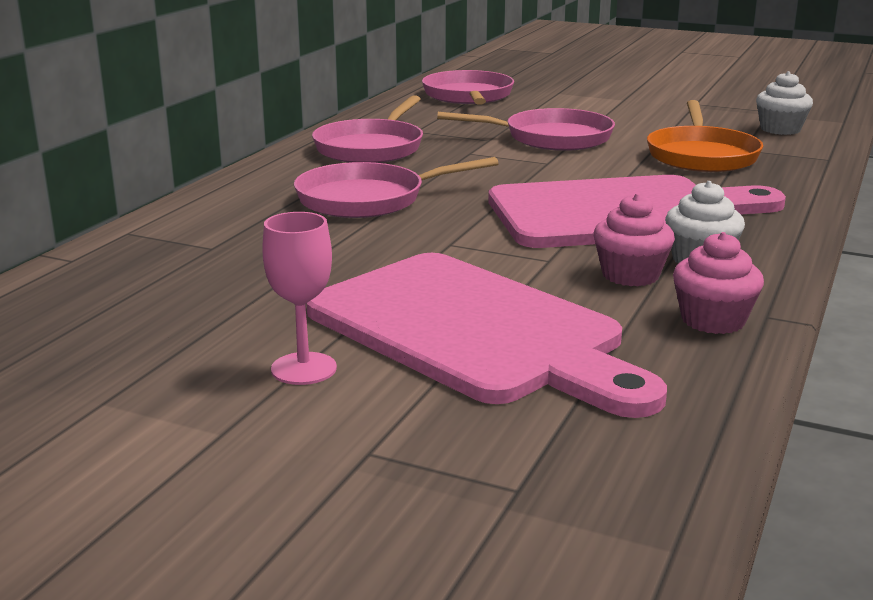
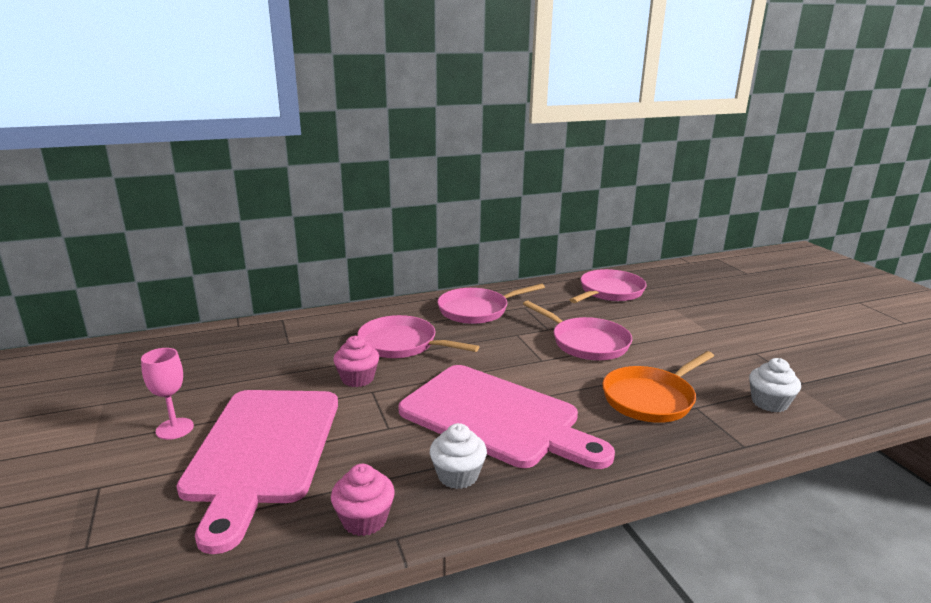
camera: 45 degrees right, 0 degrees up
(630, 275) = (400, 462): pink cupcake -> pink cupcake (357, 378)

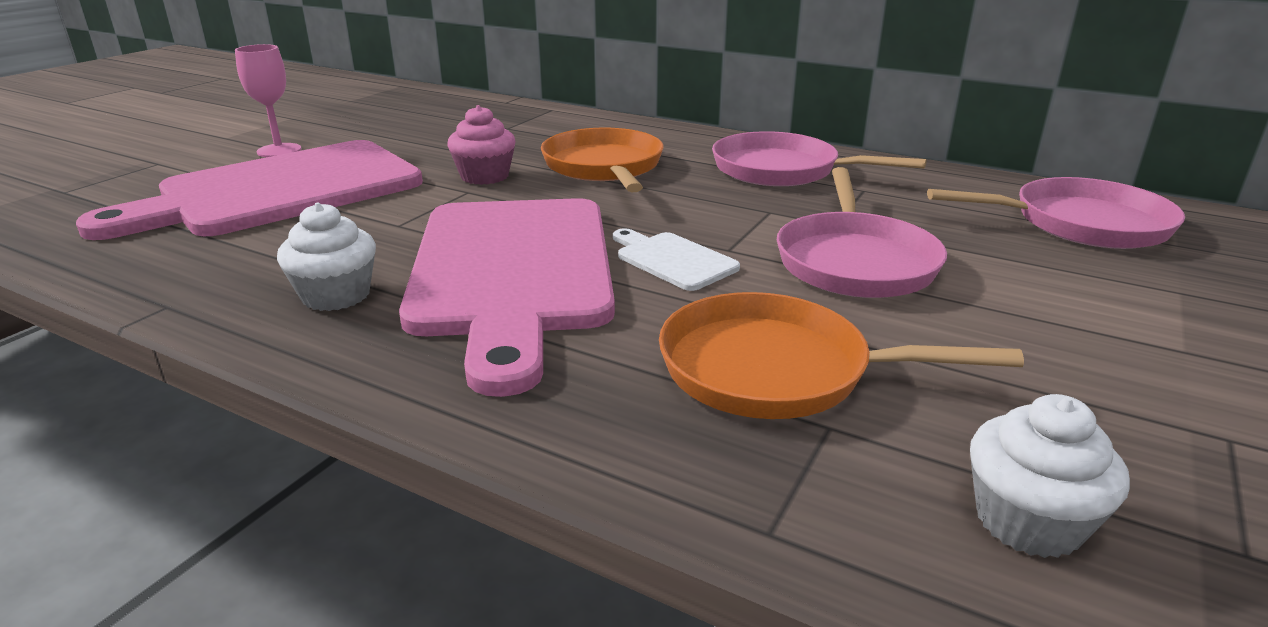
camera: 50 degrees right, 5 degrees up
(364, 520) = (190, 278): pink cupcake -> none
(402, 344) = (604, 167): pink pan -> orange pan
(535, 376) = (673, 260): none -> white cutting board

